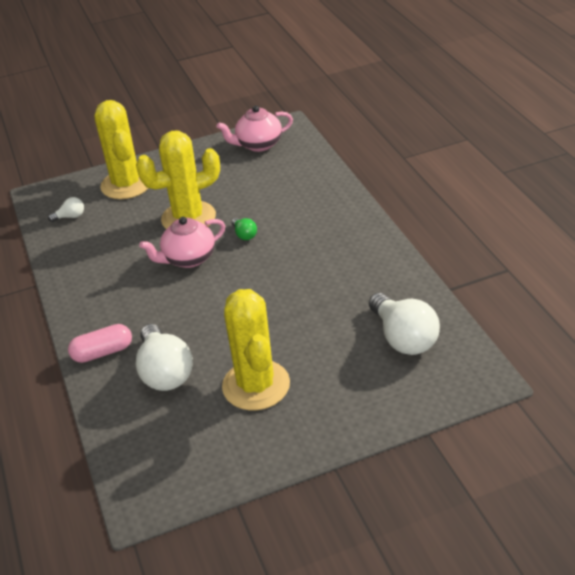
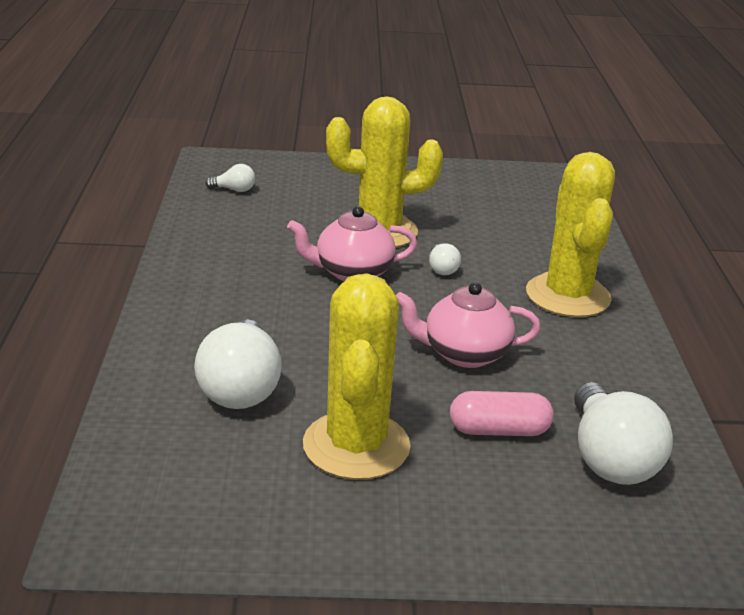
camera: 15 degrees right, 10 degrees down
(103, 352) = (175, 339): pink capsule -> pink capsule (499, 430)
(126, 184) = (323, 178): yellow cactus -> yellow cactus (568, 296)
(244, 235) = (442, 269): green light bulb -> white light bulb
(258, 144) = (513, 183): pink teapot -> pink teapot (464, 354)

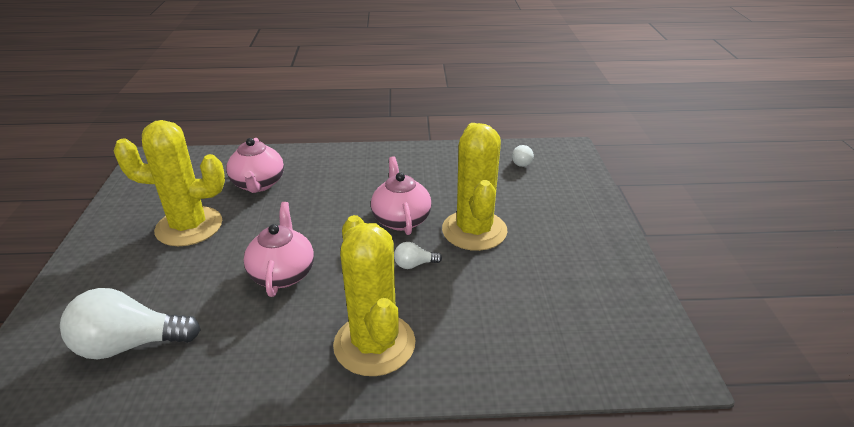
camera: 90 degrees right, 5 degrees up
(240, 388) = (258, 184): white light bulb -> pink teapot
(499, 430) = (183, 287): pink capsule -> none
(568, 296) = (374, 344): yellow cactus -> yellow cactus turned 75 degrees clockwise

